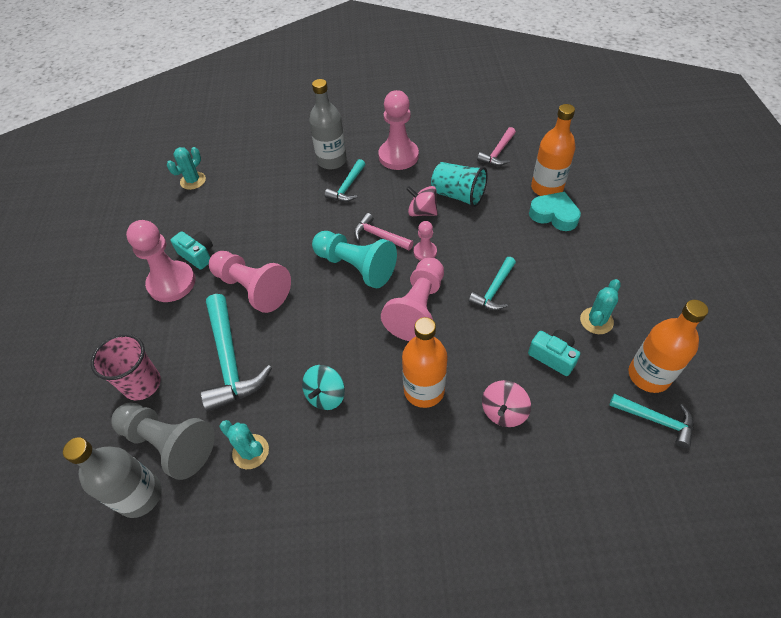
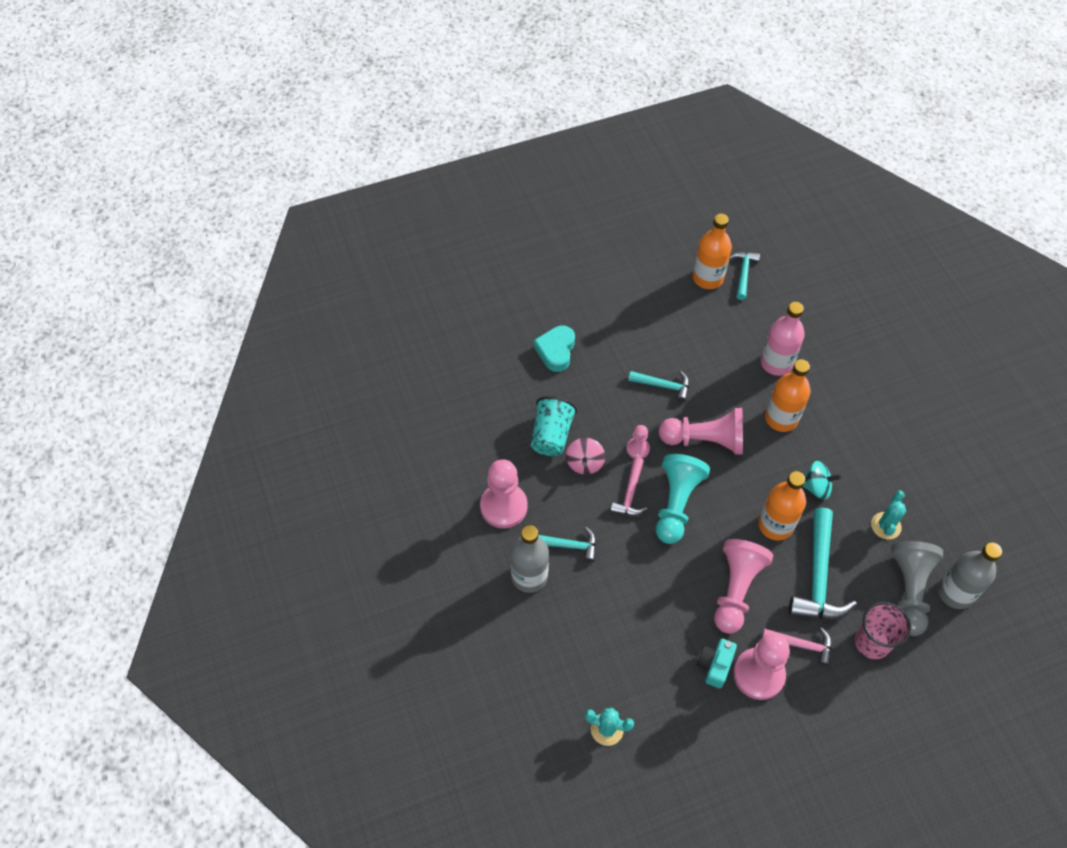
camera: 110 degrees left, 5 degrees up
(230, 360) = (818, 576): turquoise hammer -> turquoise hammer turned 135 degrees clockwise
(498, 152) = (474, 410): pink hammer -> pink hammer (801, 645)
(503, 411) = (776, 363): pink spinning top -> pink bottle
(547, 188) = (519, 360): orange bottle -> orange bottle (775, 525)
(553, 356) = (715, 337): turquoise camera -> none
(596, 321) = (669, 312): turquoise cactus -> none

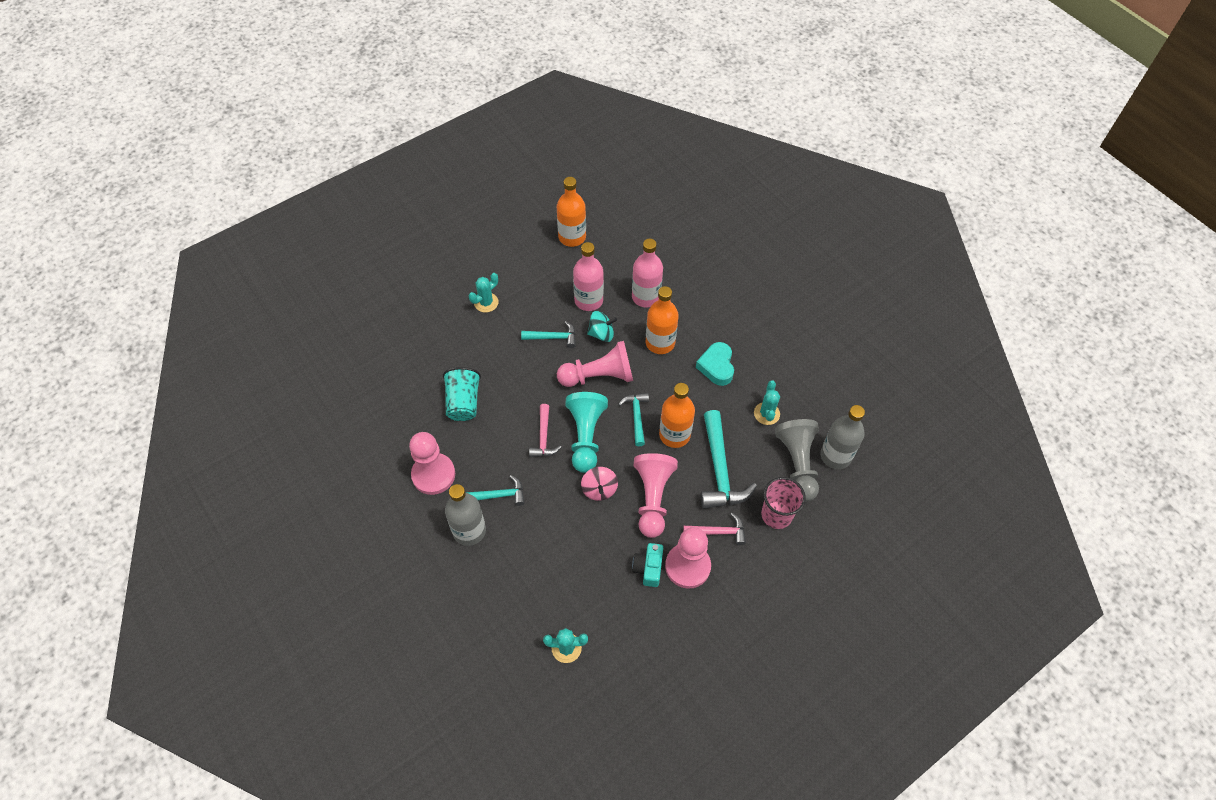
camera: 15 degrees left, 0 degrees up
(556, 351) = (452, 328): turquoise heart -> turquoise heart (716, 366)
(584, 463) = (498, 420): pink spinning top -> pink spinning top (599, 489)
(598, 331) = (486, 302): none -> turquoise cactus
(637, 449) = (542, 397): pink pawn -> none
(711, 353) = (588, 300): none -> pink bottle
(743, 273) = (601, 227): turquoise hammer -> turquoise hammer (636, 417)
(816, 487) = (702, 394): turquoise spinning top -> turquoise spinning top (601, 334)

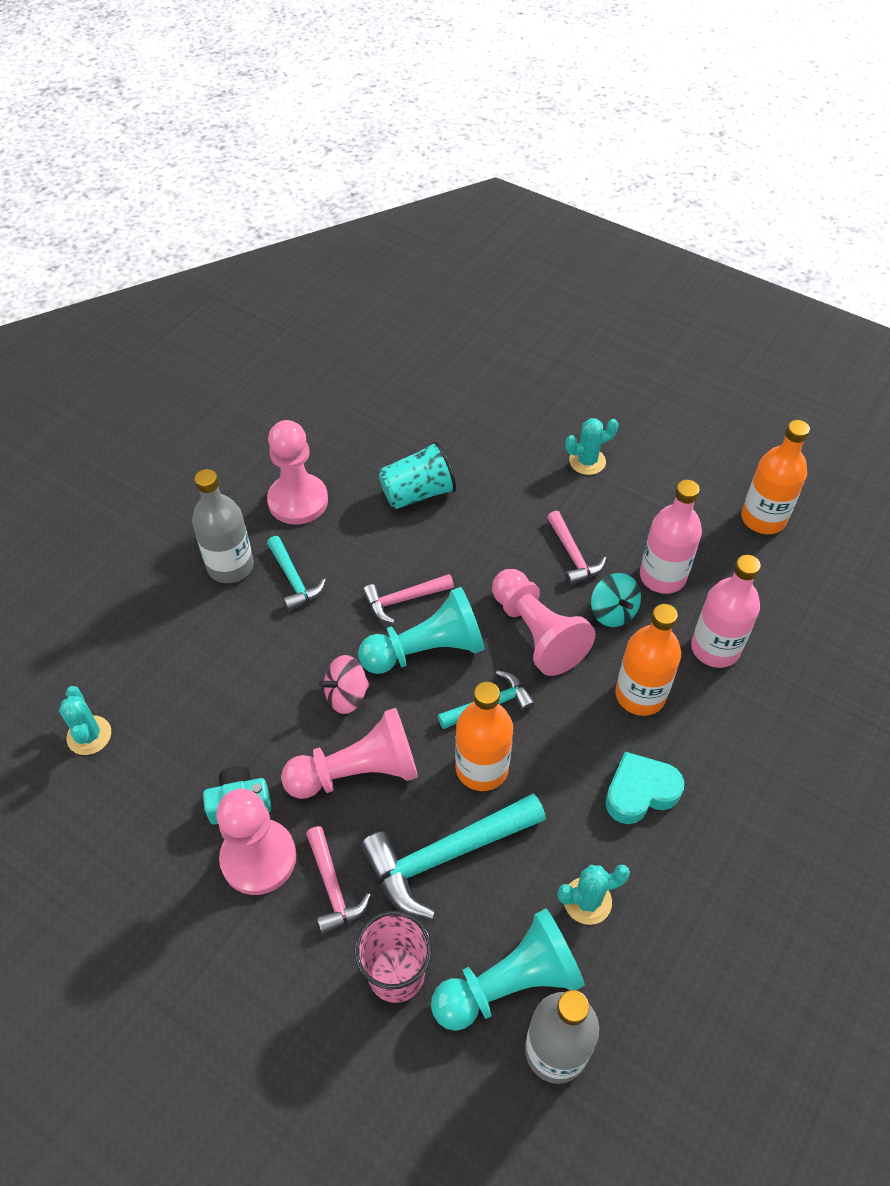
camera: 70 degrees right, 5 degrees down
(486, 302) = (587, 461): turquoise cactus -> turquoise cactus turned 45 degrees counterclockwise
(553, 337) = (573, 555): turquoise hammer -> pink hammer
(797, 464) = (509, 983): grey pawn -> turquoise pawn

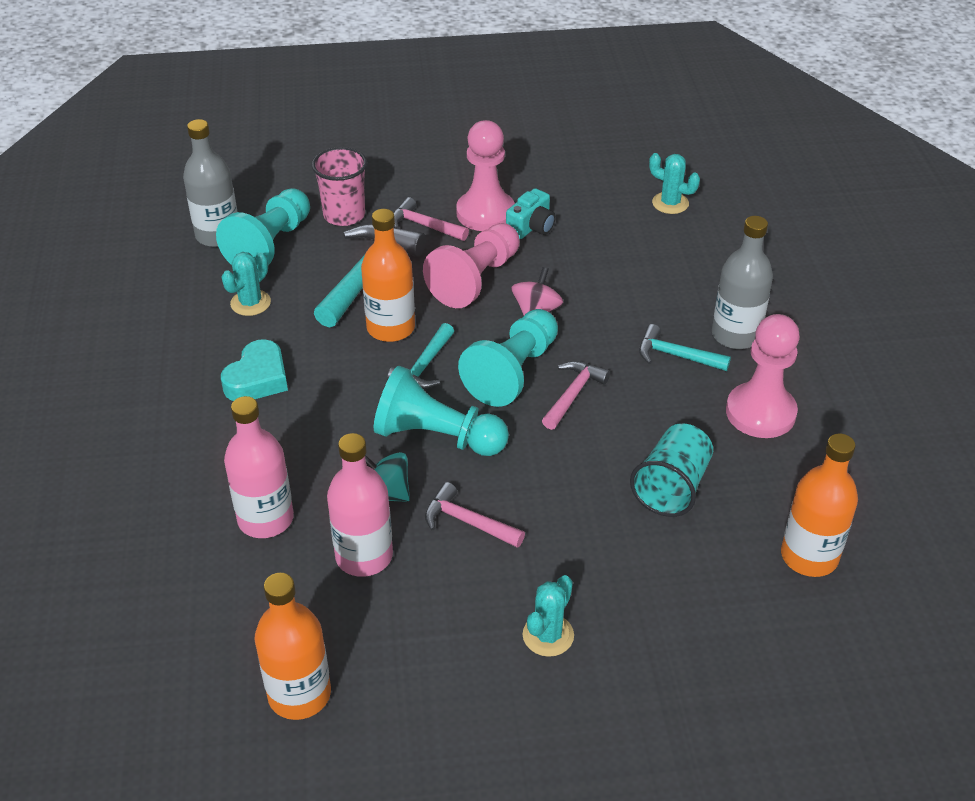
camera: 140 degrees right, 10 degrees down
(537, 633) = (437, 436): pink pawn -> turquoise pawn
(640, 695) = (307, 442): orange bottle -> orange bottle (809, 556)

